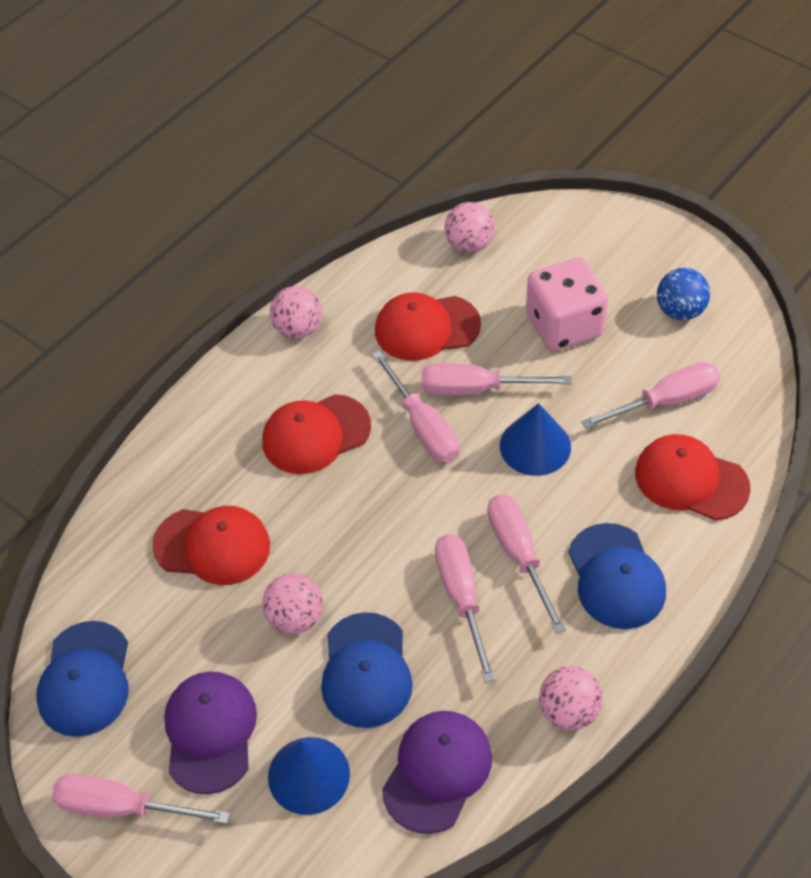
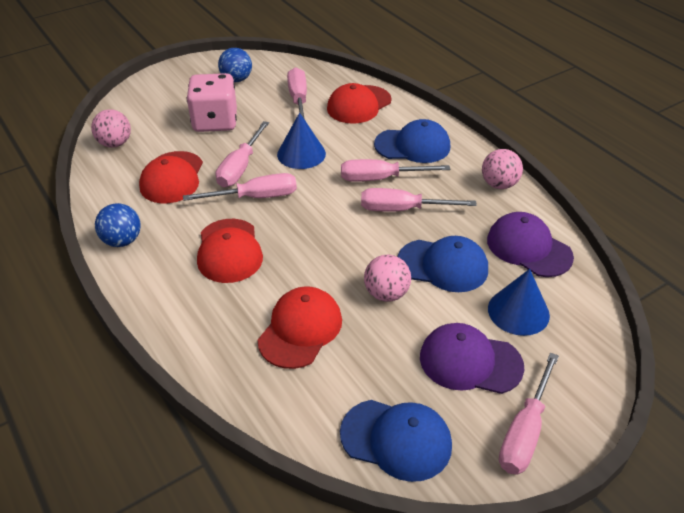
camera: 75 degrees left, 10 degrees down
(298, 329) = (122, 241): pink ball -> blue ball

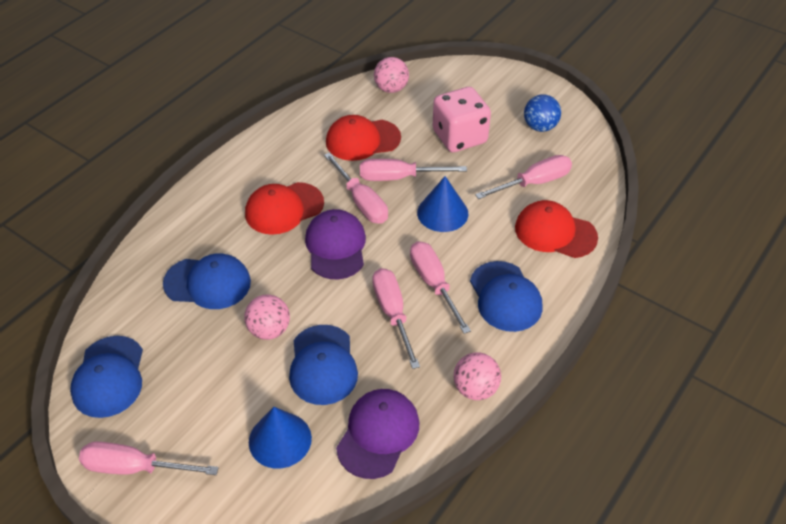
camera: 70 degrees right, 5 degrees up
(122, 241) = (271, 142): blue ball -> none
(300, 329) = (208, 283): red cap -> blue cap
(470, 362) = (204, 411): purple cap -> purple cap (336, 246)

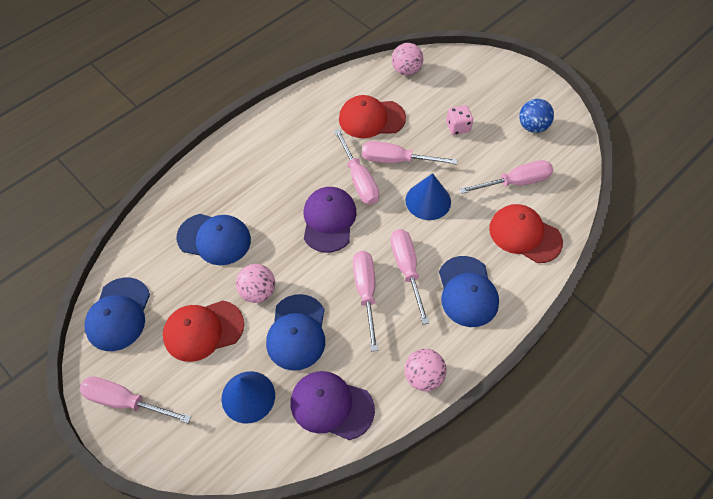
camera: 10 degrees right, 10 degrees up
(284, 208) = (291, 177): red cap -> red cap (203, 330)
(378, 434) = (331, 406): purple cap -> purple cap turned 105 degrees counterclockwise
(459, 137) = (458, 127): pink dice -> pink dice, size x0.52

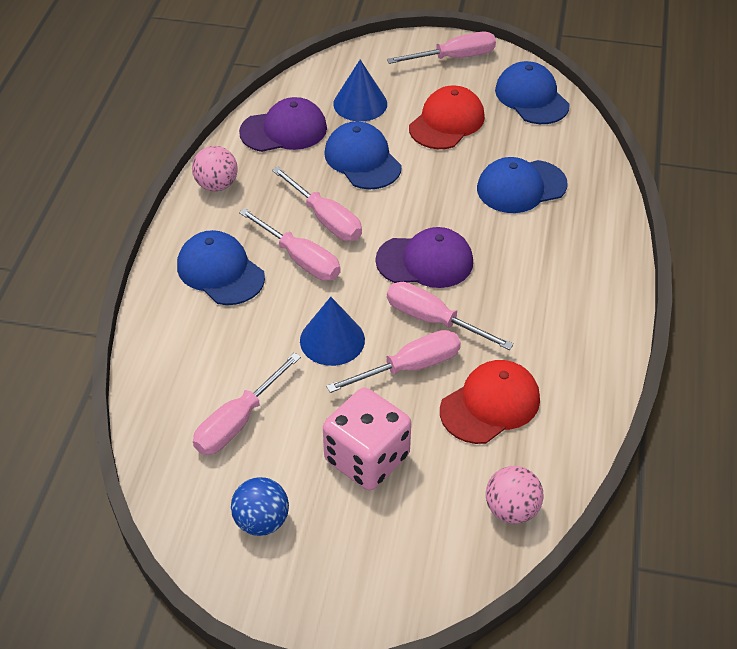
camera: 145 degrees right, 10 degrees down
(258, 292) = (430, 169): pink ball -> none
(329, 220) = (425, 261): purple cap -> purple cap turned 60 degrees counterclockwise
(458, 127) = (367, 458): pink dice -> pink dice, size x1.91
(524, 235) = (189, 362): red cap -> none

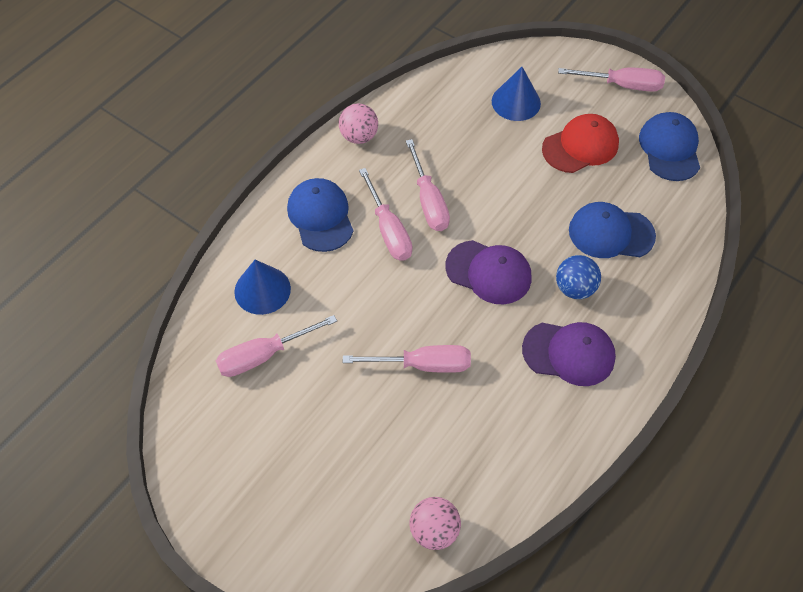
camera: 25 degrees right, 10 degrees up
(261, 521) = (236, 449): blue ball -> blue ball (574, 288)
(284, 130) = (439, 105): purple cap -> purple cap (569, 353)
(332, 340) = (374, 314): blue cone -> blue cone (262, 290)
(362, 160) = (489, 156): blue cap -> none
(367, 458) = (344, 431): pink dice -> none
(433, 320) = (465, 329): pink screwdriver -> none
(490, 404) = (469, 427): red cap -> none

